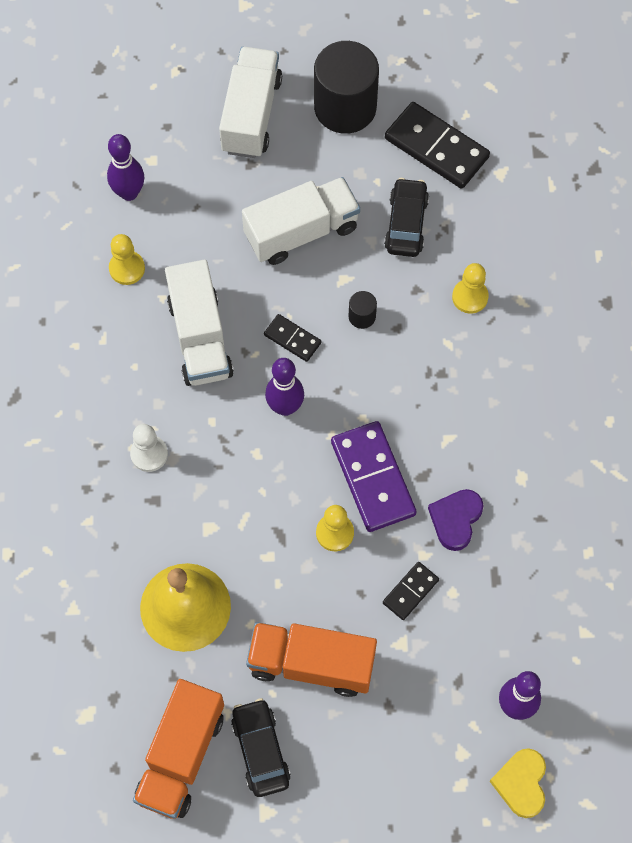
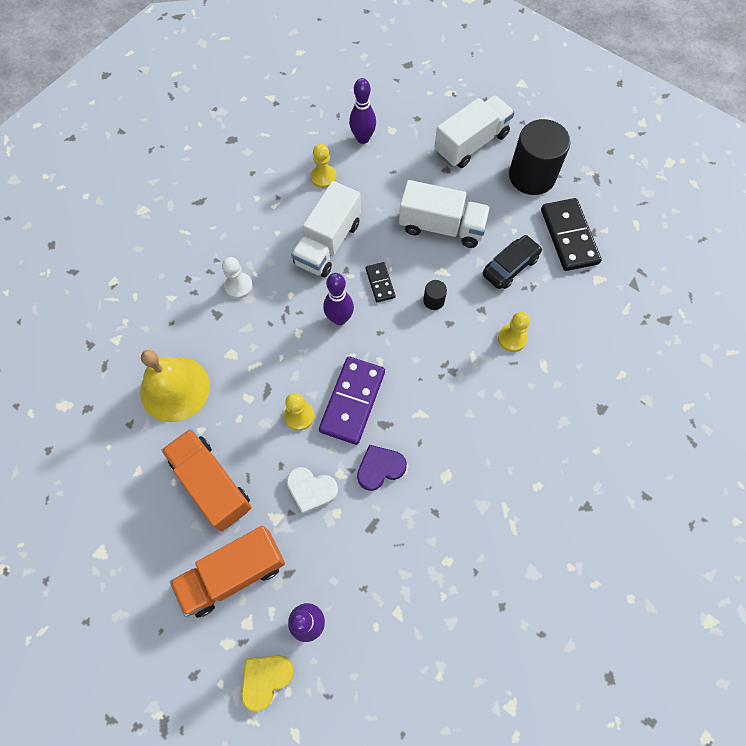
camera: 40 degrees right, 0 degrees up
(181, 756) = (88, 475): orange truck -> orange truck (233, 574)
(260, 750) = (133, 511): black car -> none
(410, 591) = (311, 490): black domino -> white heart

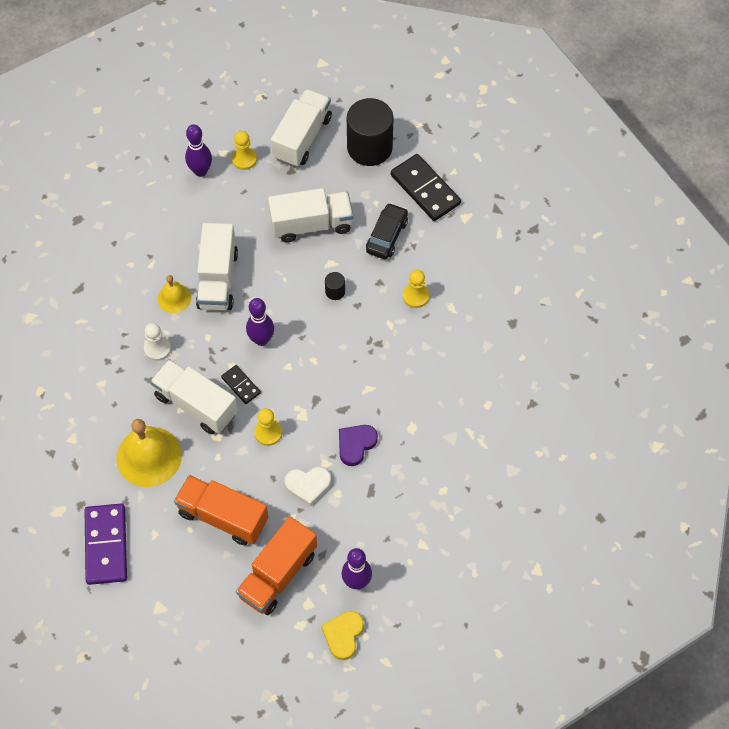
camera: 25 degrees left, 5 degrees down
(245, 356) = (196, 405): none -> white truck
(279, 245) = (174, 298): none -> yellow bell
(323, 177) = (183, 221): yellow pawn -> yellow pawn (244, 159)
(352, 401) = (307, 402): purple domino -> purple domino (106, 545)
(380, 283) = (281, 295): black domino -> black domino (241, 385)

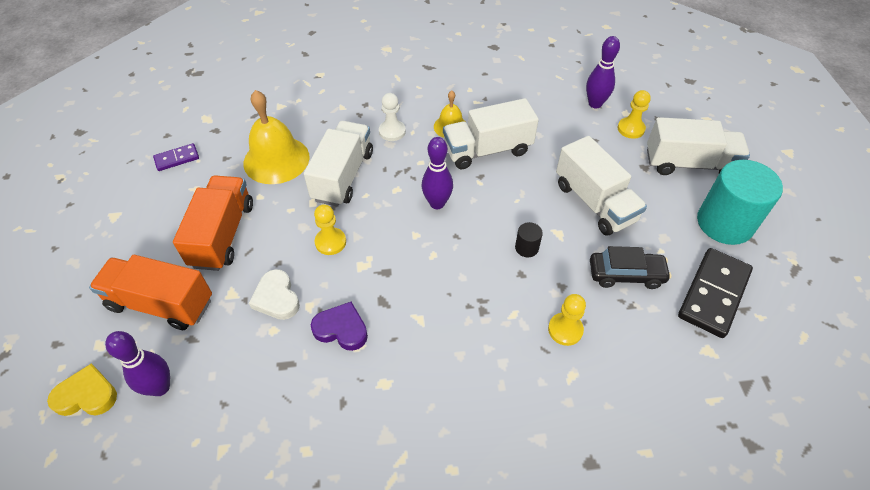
camera: 70 degrees right, 10 degrees down
(106, 545) = (177, 159): purple domino -> purple domino, size x0.52
(241, 385) = (377, 203): black domino -> none
(369, 147) = (724, 223): black cylinder -> turquoise cylinder

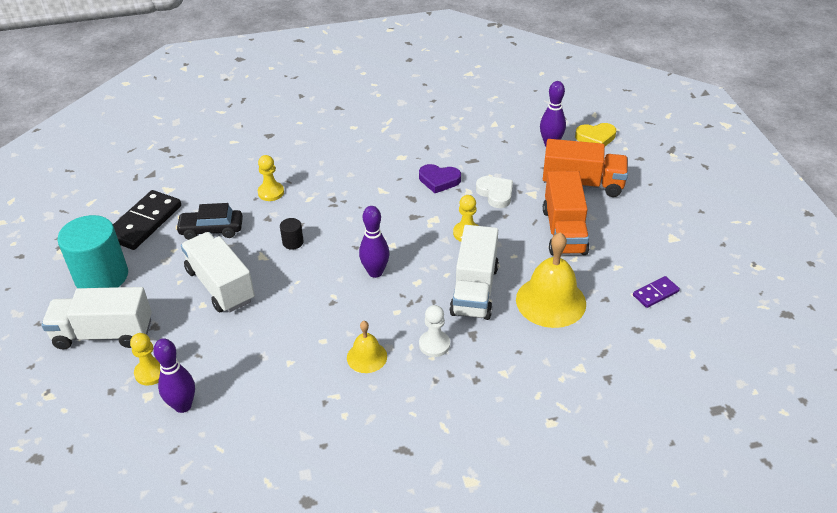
camera: 175 degrees right, 10 degrees down
(487, 150) = (324, 331): white truck -> none

